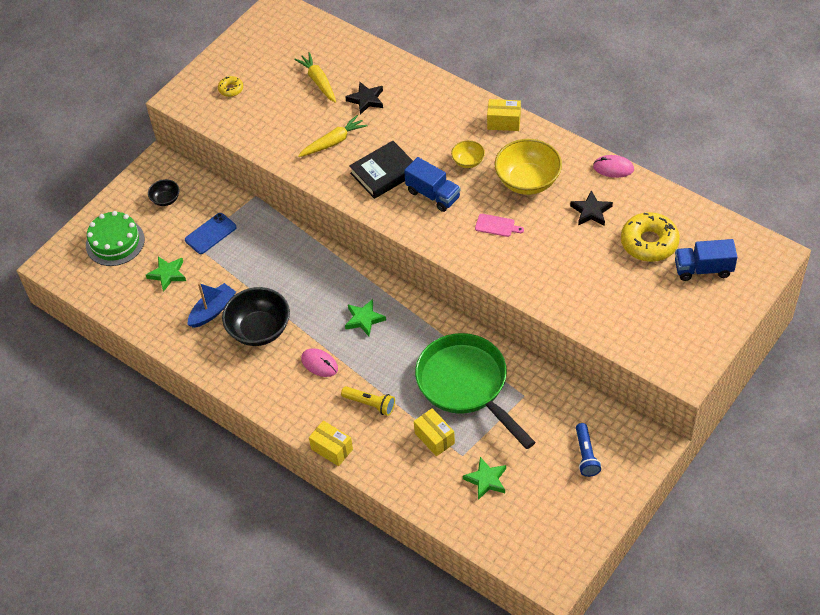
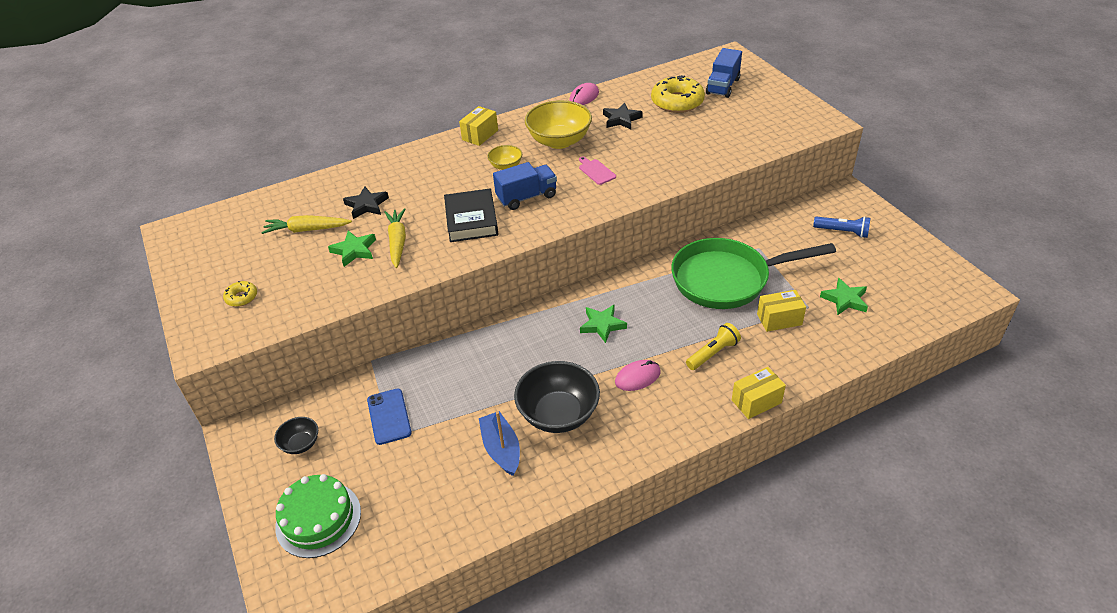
camera: 65 degrees left, 10 degrees down
(167, 274) = (414, 477): green star -> green star (354, 250)
(496, 226) = (596, 171): pink cutting board -> pink cutting board turned 75 degrees counterclockwise

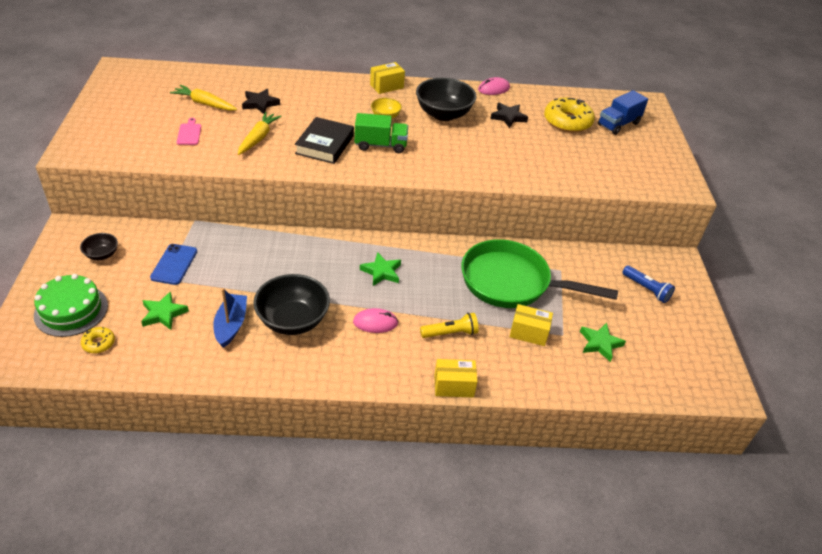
camera: 20 degrees right, 0 degrees up
(241, 297) = (122, 131): yellow donut -> yellow donut (99, 343)
(354, 250) = (223, 131): green star -> green star (163, 314)
(526, 197) = (380, 145): blue truck -> green truck
(559, 141) = (443, 114): yellow bowl -> black bowl
(596, 171) = (452, 148): pink cutting board -> pink cutting board (189, 133)

